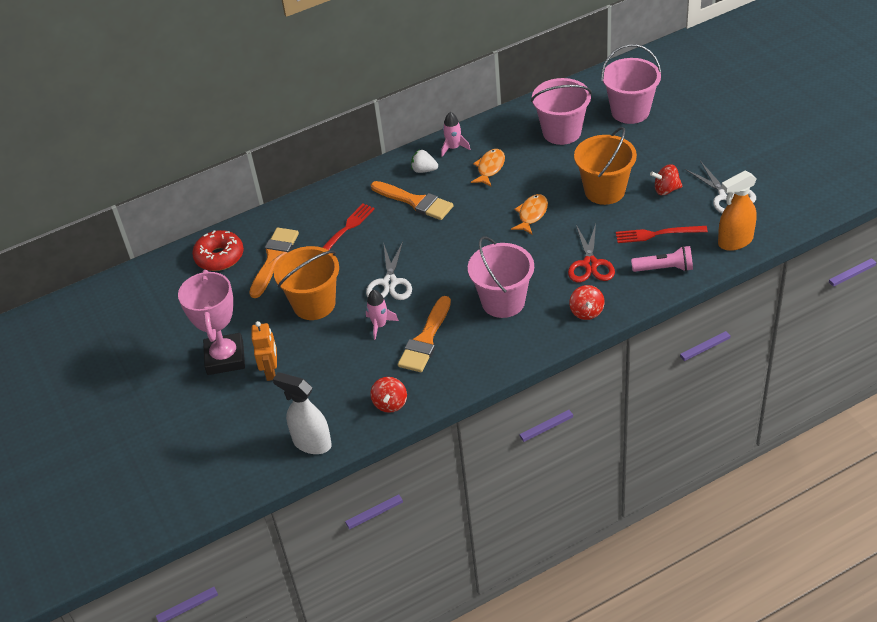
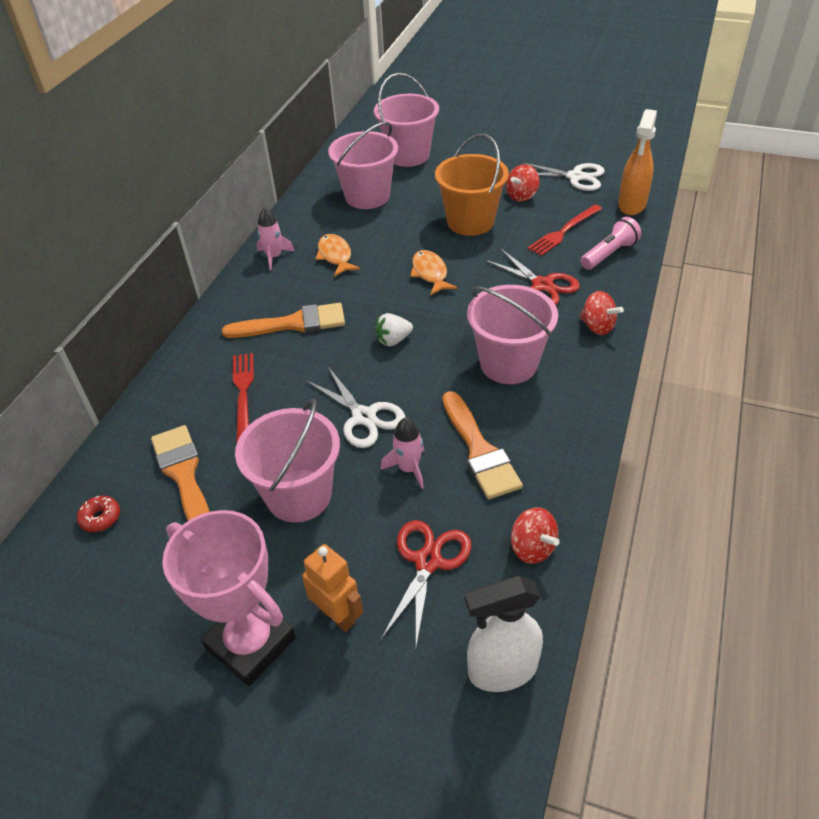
camera: 45 degrees left, 0 degrees up
(219, 257) = (100, 518): red donut -> red donut, size x0.51
(314, 304) = (299, 495): orange bucket -> pink bucket
(335, 376) = (428, 561): none -> red scissors
(424, 170) = (266, 291): white strawberry -> white strawberry (393, 340)

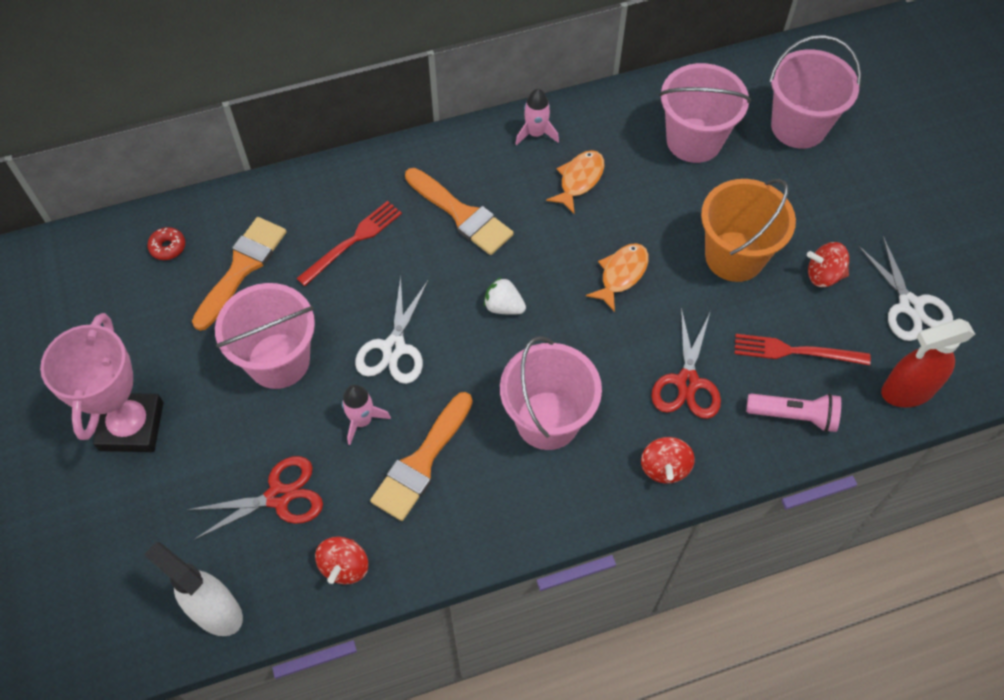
camera: 50 degrees right, 15 degrees up
(337, 615) = (190, 466): orange robot -> none
(632, 205) = (907, 391): orange spray bottle -> red spray bottle

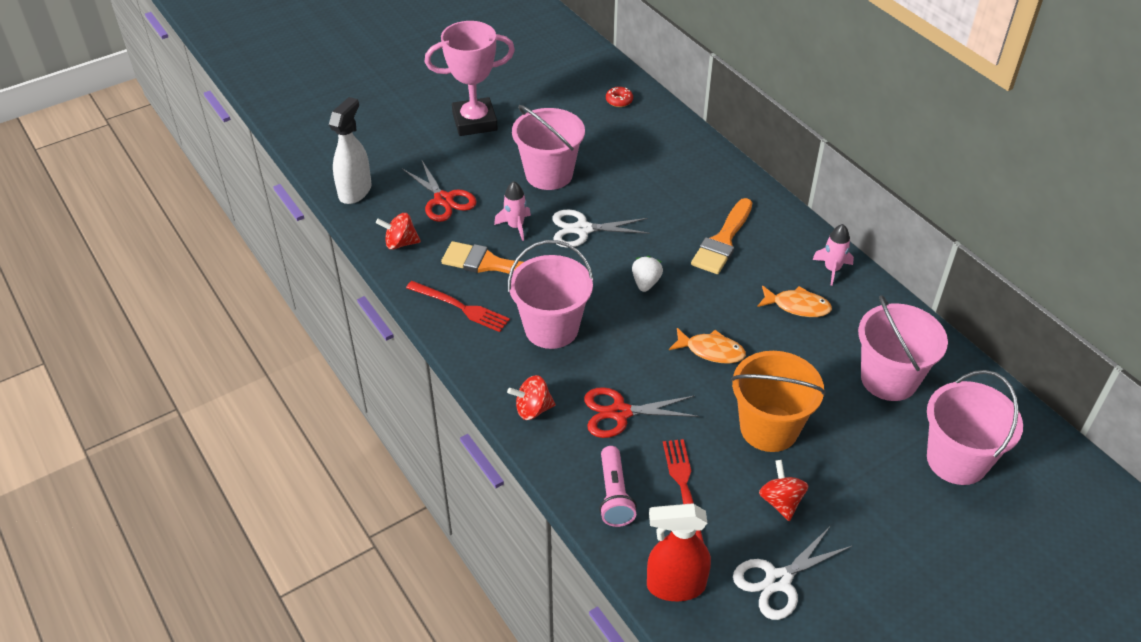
camera: 75 degrees right, 15 degrees down
(242, 268) = (617, 138): orange brush -> none
(353, 241) = (667, 187): red fork -> red fork (460, 307)
(907, 391) = (675, 586): red spray bottle -> red spray bottle turned 60 degrees counterclockwise

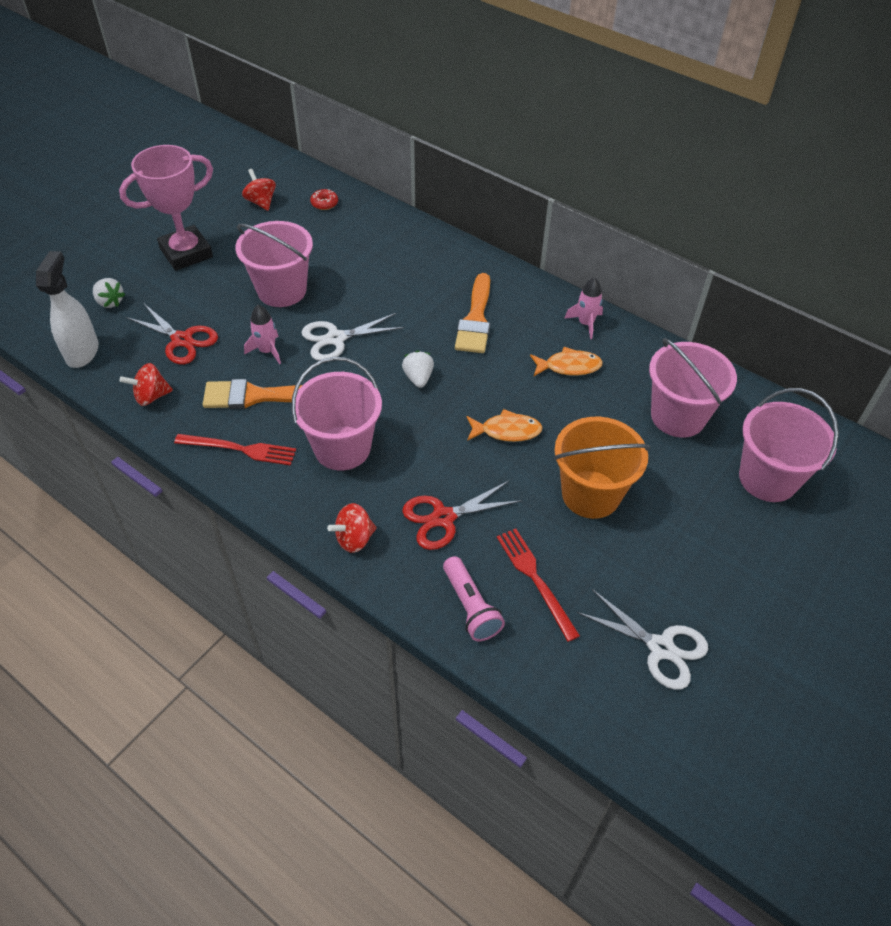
camera: 20 degrees left, 5 degrees up
(393, 152) = (110, 302): none -> white strawberry
(675, 586) = (566, 685): red spray bottle -> none
(778, 580) = (660, 648): white scissors -> white scissors turned 90 degrees counterclockwise
(781, 502) = (631, 565): red spinning top -> red spinning top (261, 202)

